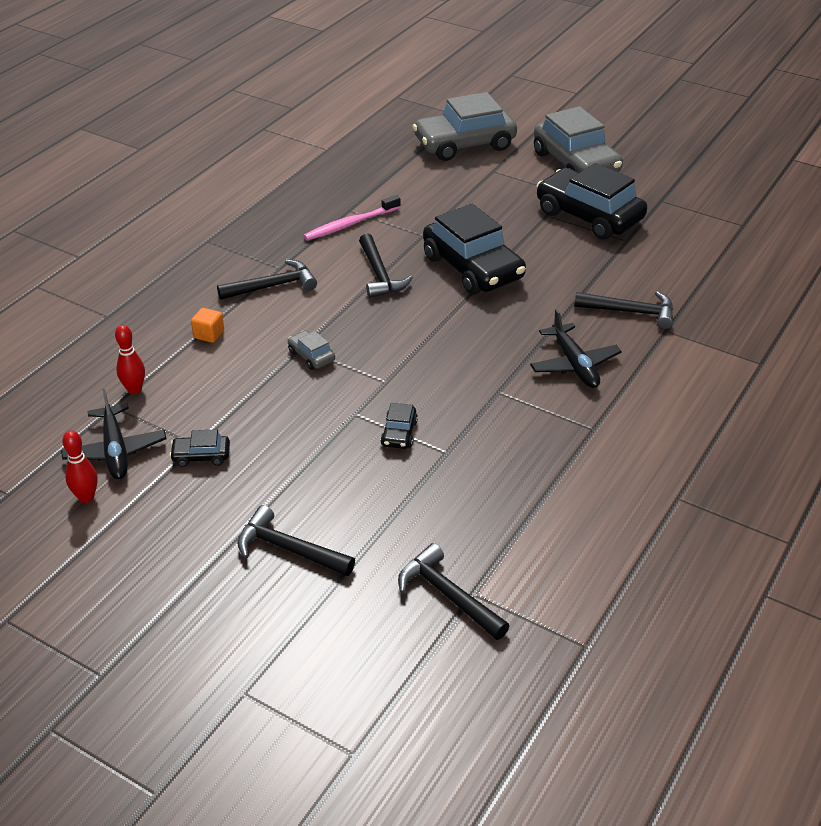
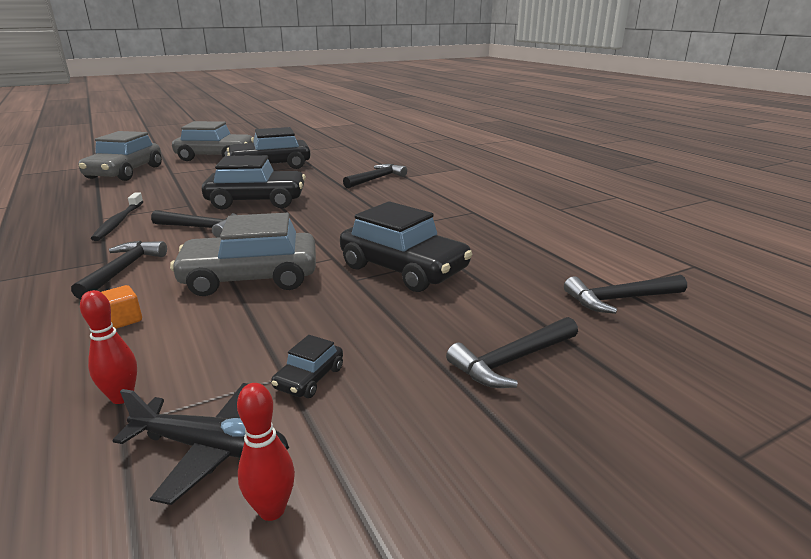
camera: 60 degrees left, 15 degrees down
(311, 356) = (250, 278): grey car -> grey car, size x2.35
(351, 224) = (119, 222): pink toothbrush -> black toothbrush
(399, 433) = (404, 269): black car -> black car, size x2.35
(574, 365) = (404, 201): black plane -> none

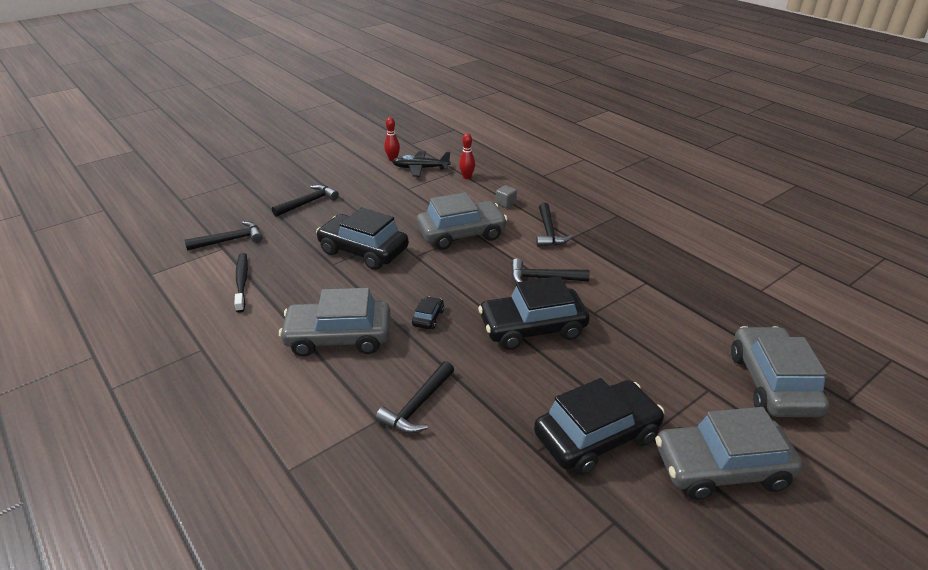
camera: 170 degrees right, 10 degrees up
(119, 222) = (623, 279): black toothbrush -> black toothbrush (242, 282)
(123, 320) = (505, 203): orange cube -> grey cube
(309, 378) = (397, 189): black car -> black car (428, 318)
(435, 207) = (338, 337): none -> grey car

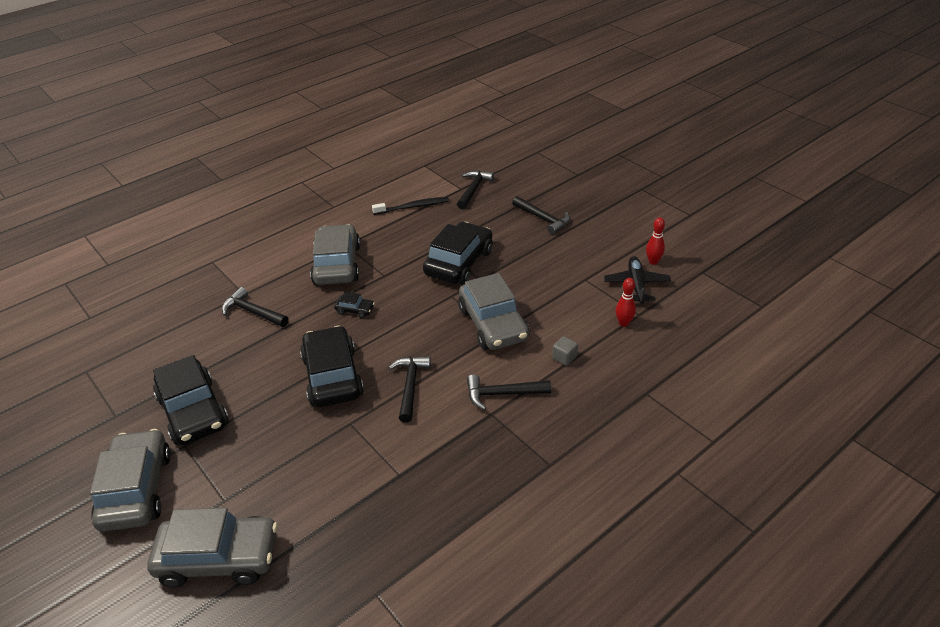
camera: 90 degrees right, 5 degrees up
(230, 240) = (473, 189): black hammer -> black hammer turned 135 degrees counterclockwise

